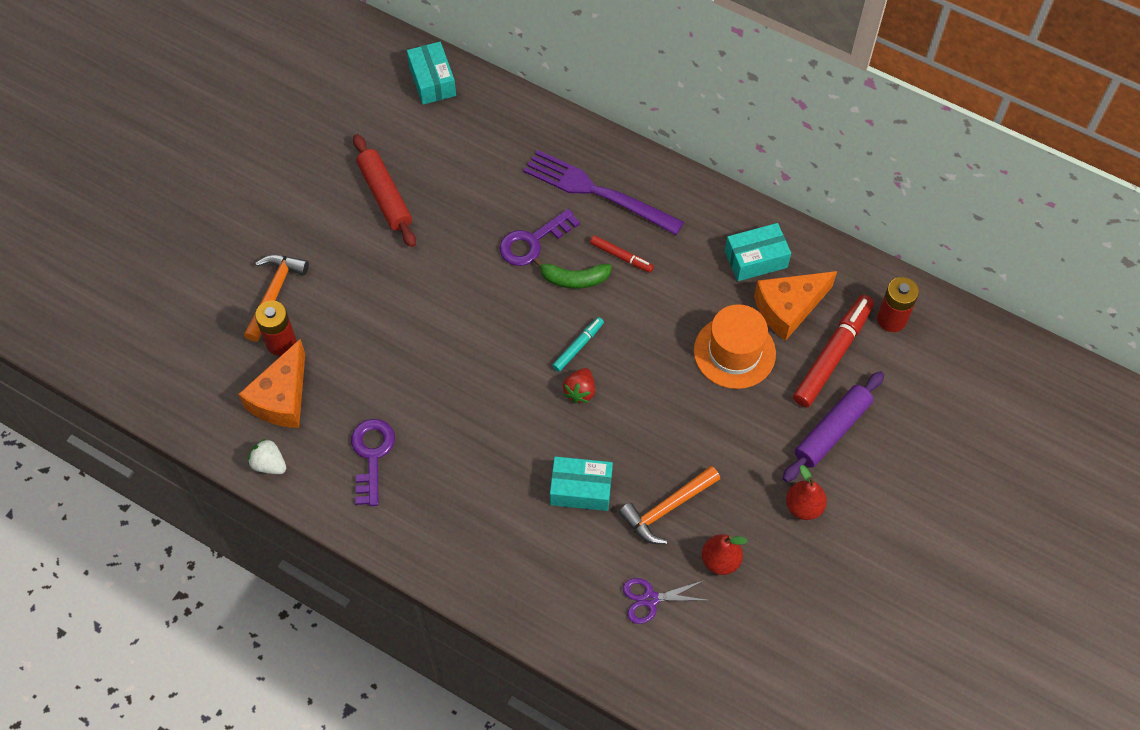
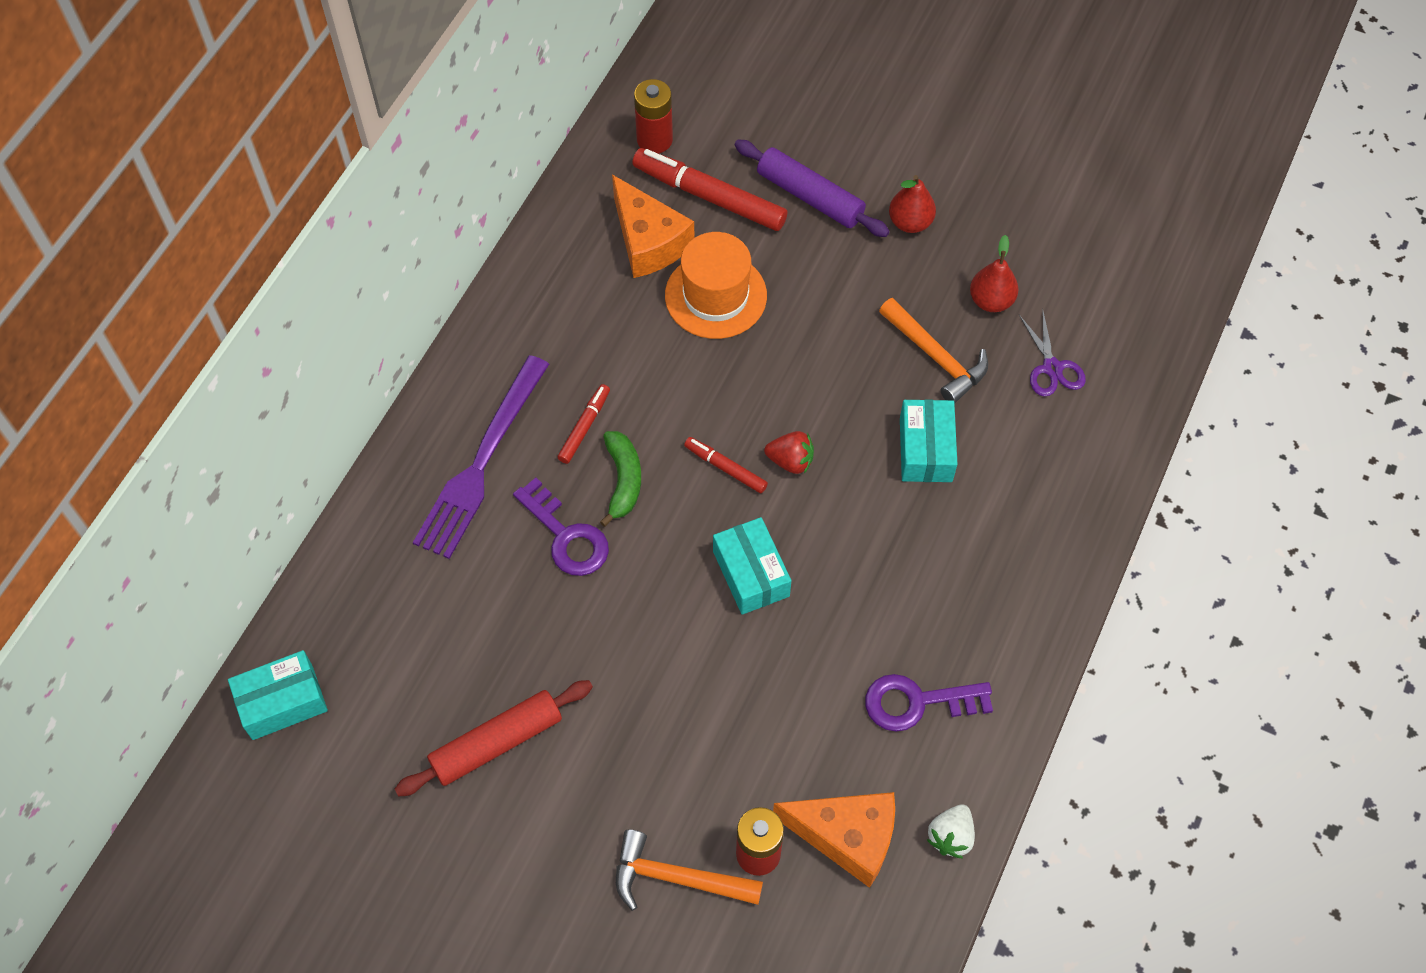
camera: 95 degrees left, 0 degrees up
(578, 346) = (725, 468): turquoise marker -> red marker
(756, 259) = (579, 277): turquoise box -> turquoise box (751, 573)

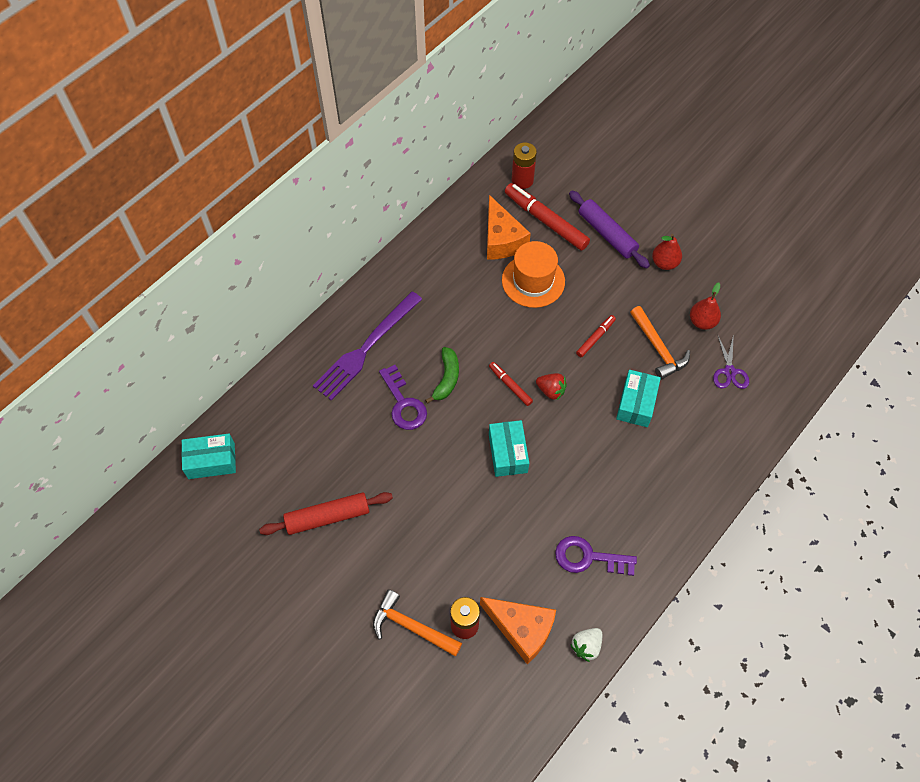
camera: 15 degrees right, 0 degrees up
(584, 427) = (432, 341): red marker -> red marker (595, 338)

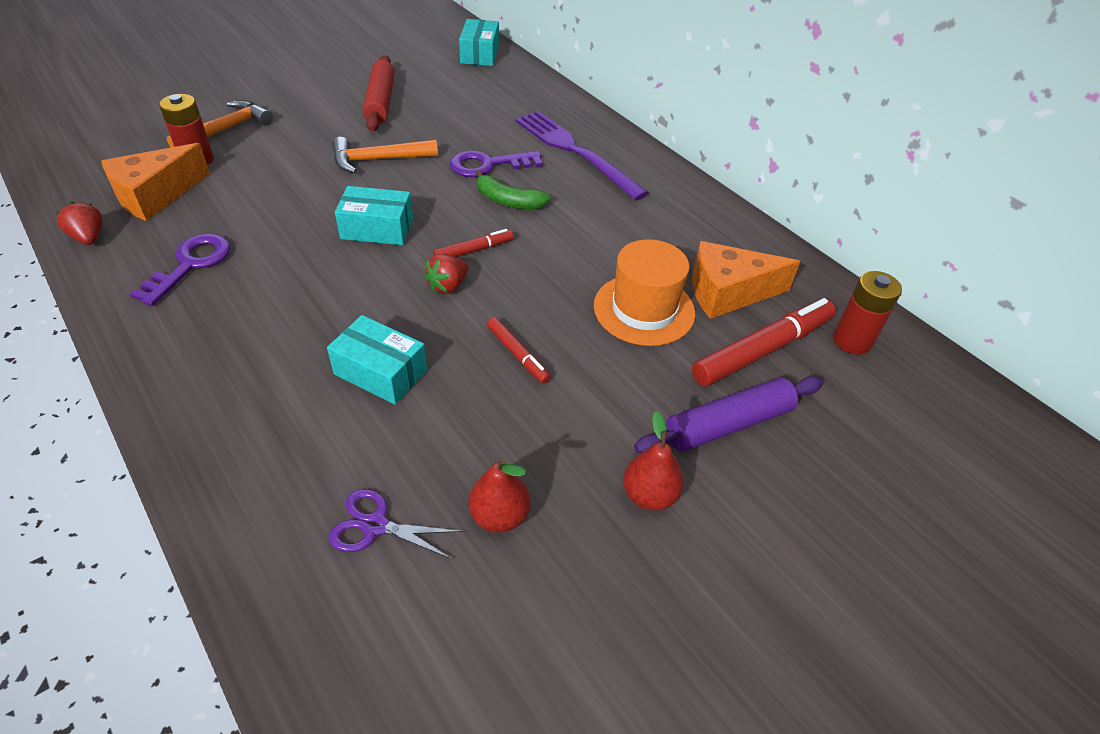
camera: 100 degrees right, 15 degrees down
(586, 646) = (89, 238): white strawberry -> red strawberry
(658, 348) = (468, 430): orange hammer -> orange hammer (378, 160)

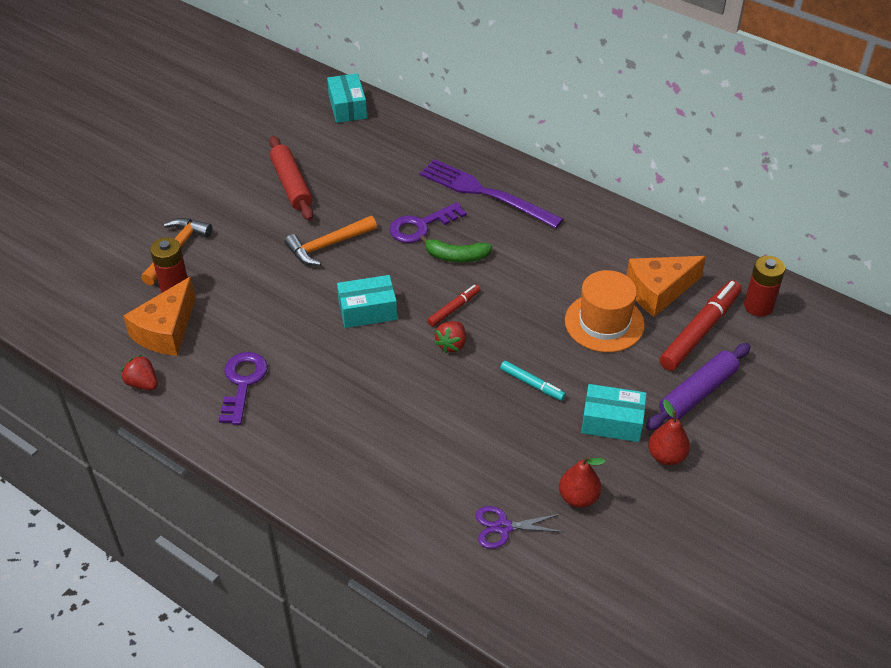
camera: 15 degrees left, 0 degrees up
(380, 372) = (443, 425): turquoise box -> turquoise box (612, 422)
(518, 354) = (532, 384): red marker -> turquoise marker

